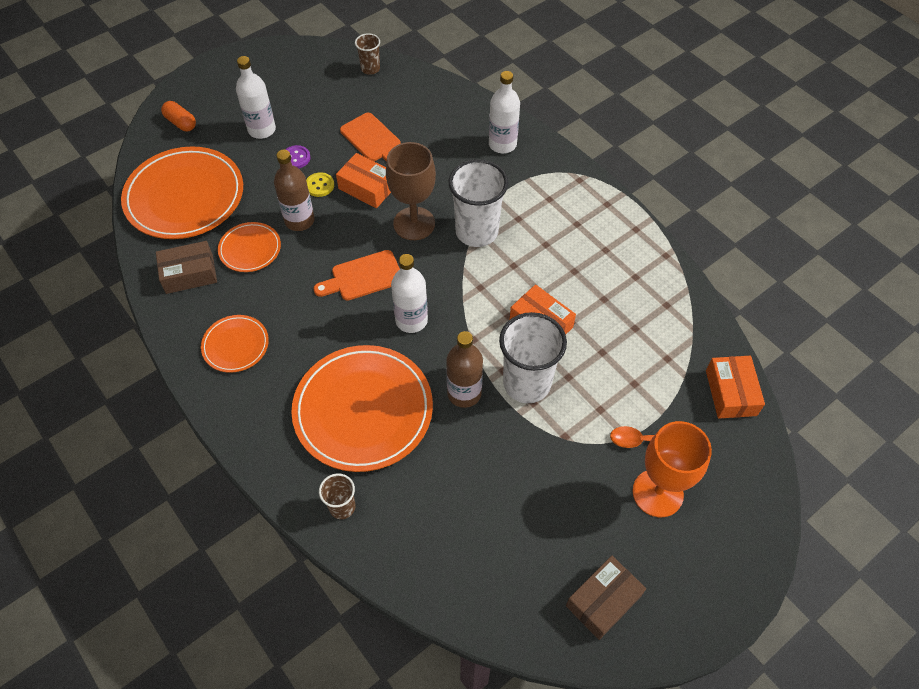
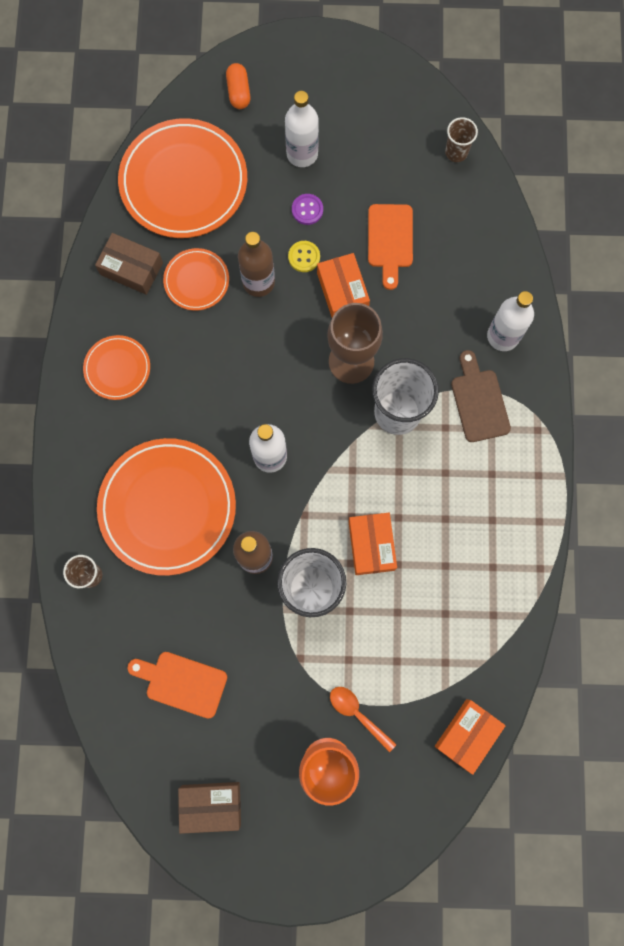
camera: 40 degrees right, 20 degrees up
(363, 277) = (265, 382): orange cutting board -> orange cutting board (182, 683)
(525, 189) = (479, 401): none -> brown cutting board

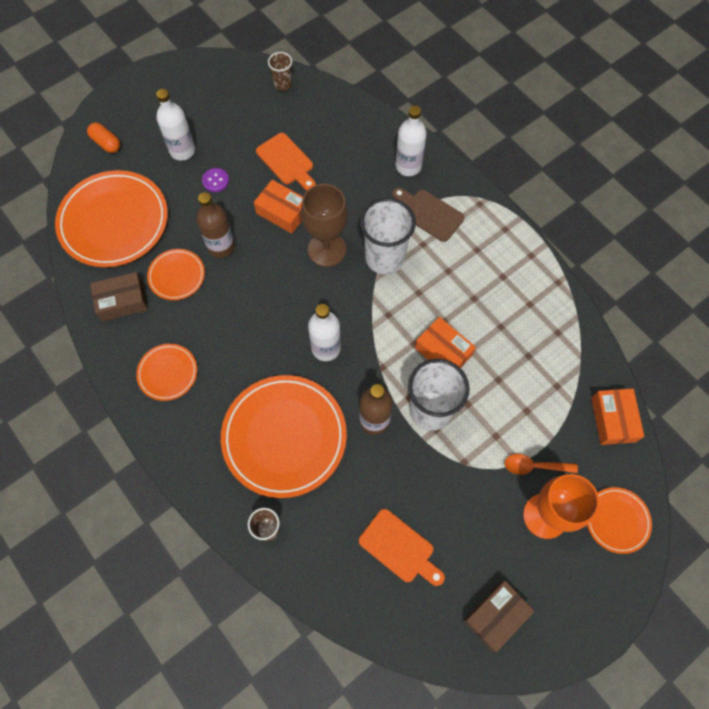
camera: 40 degrees left, 10 degrees down
(182, 683) = (399, 548): orange cutting board -> orange cutting board turned 120 degrees counterclockwise
(304, 257) = (238, 210): yellow button -> none
(386, 821) = (617, 520): none -> orange plate

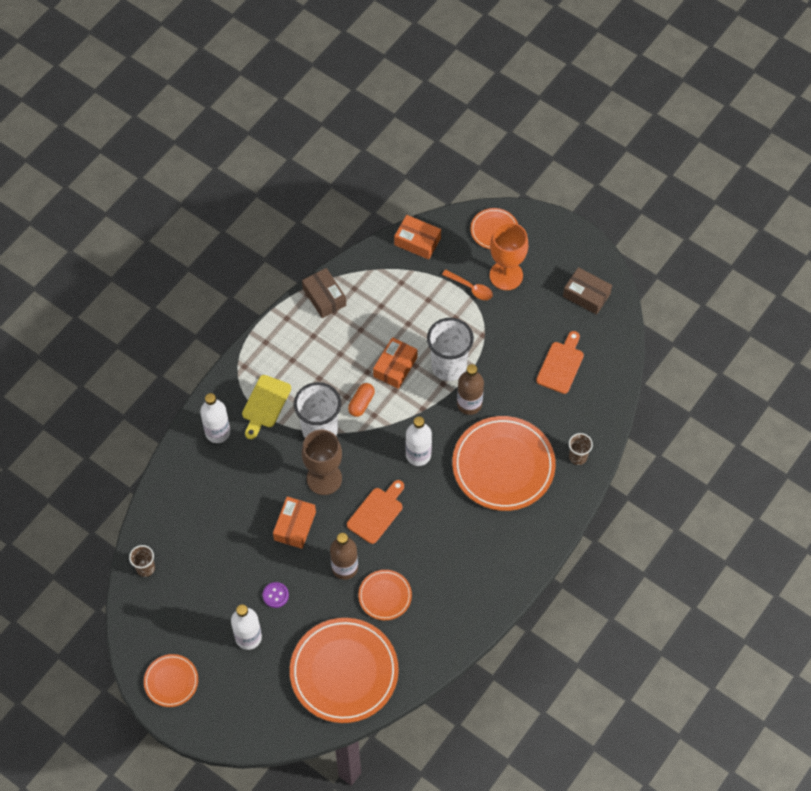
camera: 105 degrees left, 5 degrees down
(106, 143) = (257, 714): orange capsule -> orange capsule (361, 403)
(122, 301) = (422, 633): brown box -> brown box (324, 297)
(168, 373) = (477, 572): orange plate -> orange plate (171, 681)
(287, 161) = (238, 538): orange cutting board -> orange cutting board (377, 513)
(429, 213) = (265, 404): brown cutting board -> yellow cutting board
(534, 466) = (471, 288): orange spoon -> orange spoon turned 45 degrees counterclockwise
(613, 419) = (417, 241): orange box -> orange box turned 45 degrees clockwise

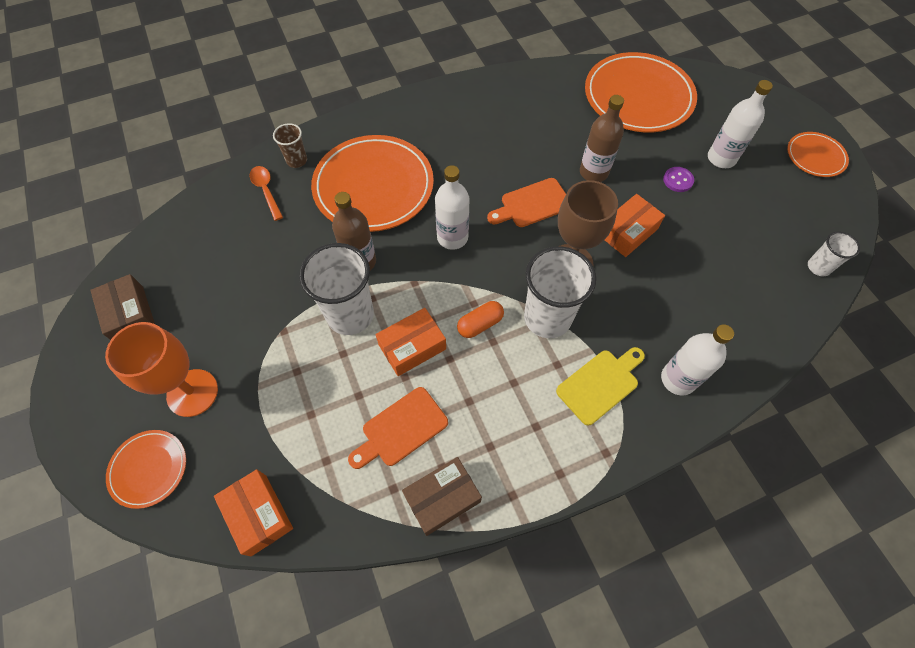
camera: 150 degrees left, 0 degrees up
(145, 568) = (818, 267): brown cup -> white cup
(324, 297) = (442, 498): brown box -> brown box turned 60 degrees clockwise
(385, 596) = (566, 134): orange plate -> none
(471, 288) = (247, 400): orange spoon -> orange spoon (266, 191)
(561, 365) = (231, 252): orange cutting board -> orange cutting board (401, 429)

